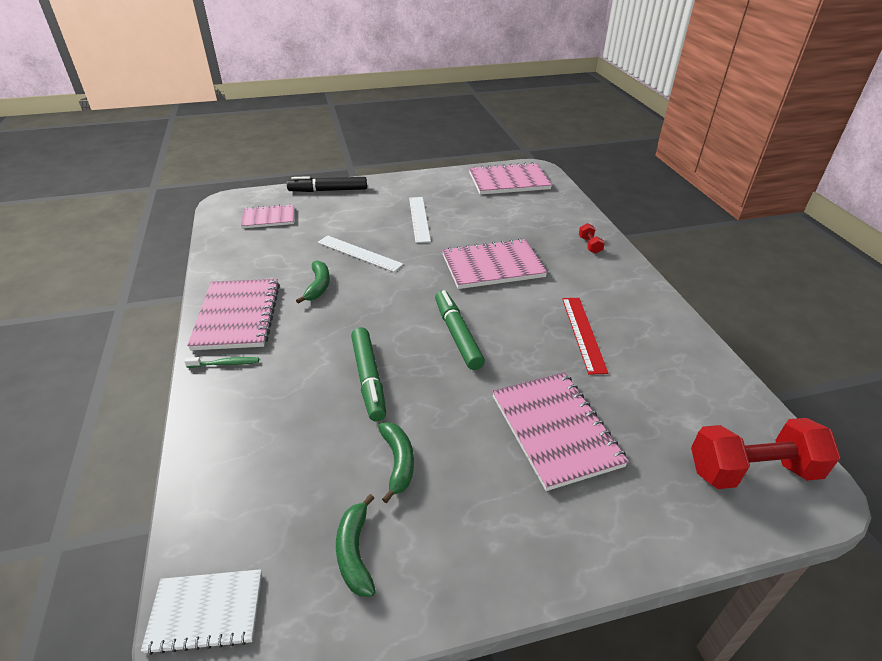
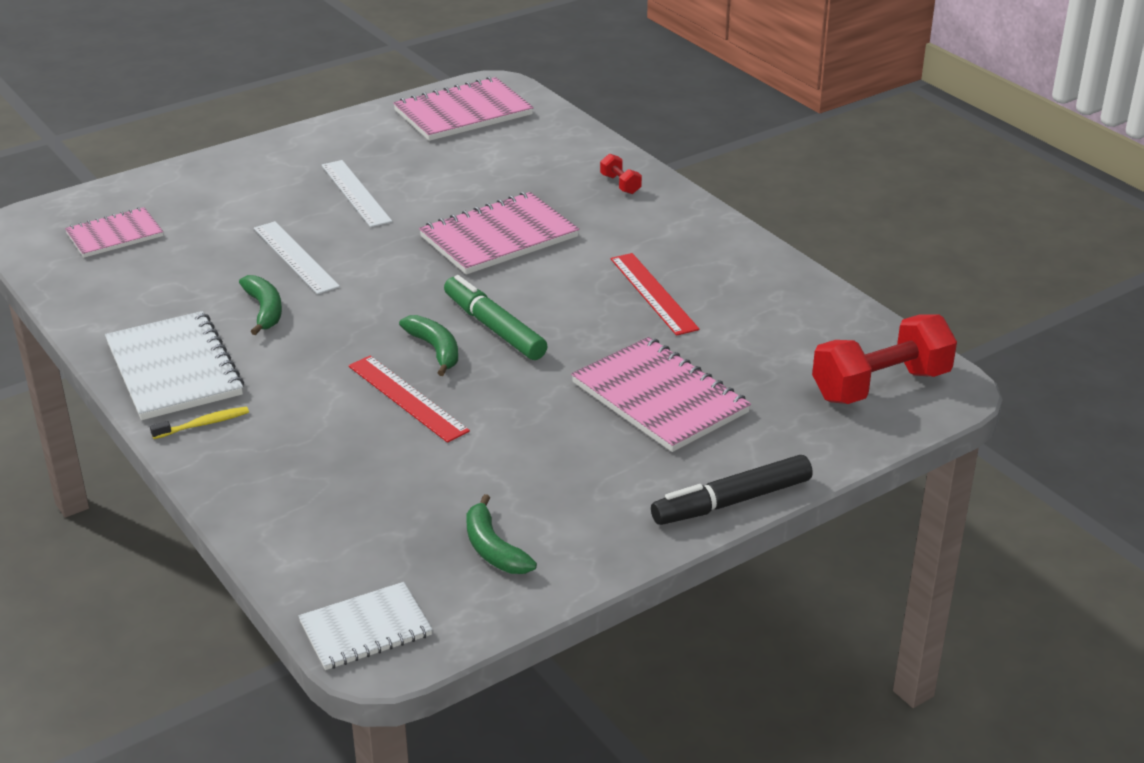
camera: 20 degrees left, 5 degrees down
(225, 364) = (203, 424): green toothbrush -> yellow toothbrush
(237, 316) = (174, 369): pink notebook -> white notebook
(328, 190) = (181, 177): black marker -> black marker (732, 501)
(359, 253) = (295, 257): white ruler -> white ruler turned 45 degrees clockwise
(368, 378) = (407, 398): green marker -> red ruler
(398, 462) = (494, 467): green banana -> green banana (435, 350)

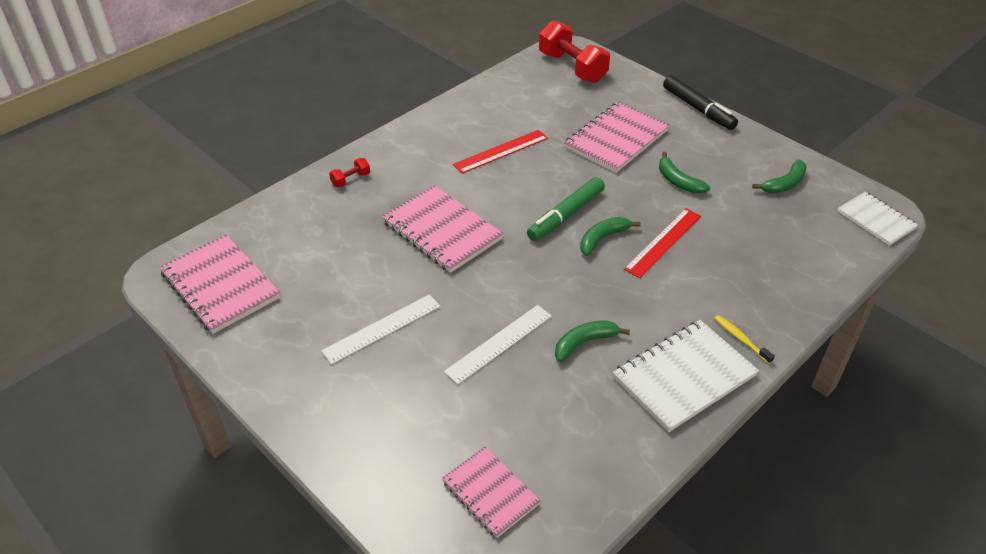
camera: 100 degrees left, 10 degrees up
(536, 438) = (678, 181): none -> green banana

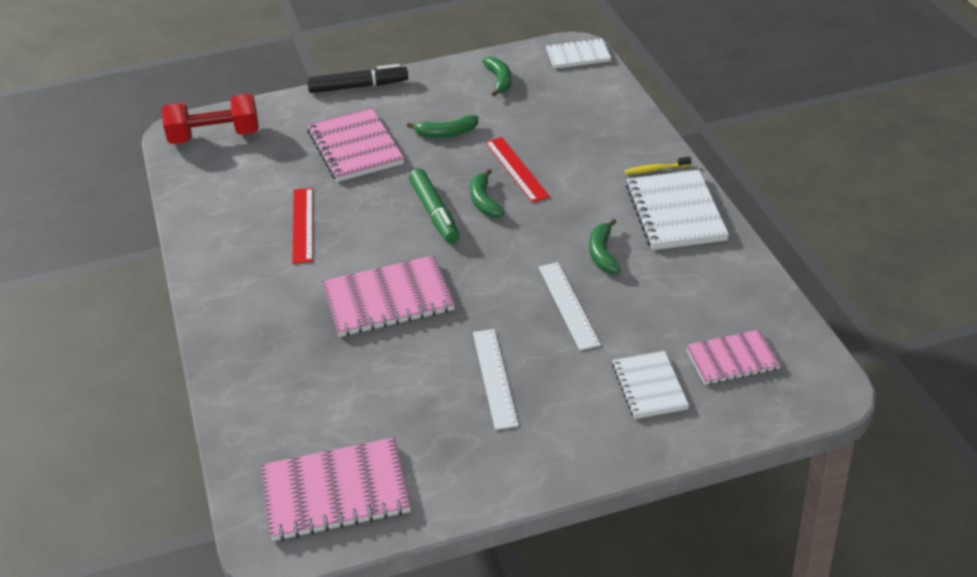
camera: 60 degrees left, 5 degrees down
(351, 179) = (246, 346): red dumbbell -> none
(421, 439) = (649, 386): none -> white notebook

